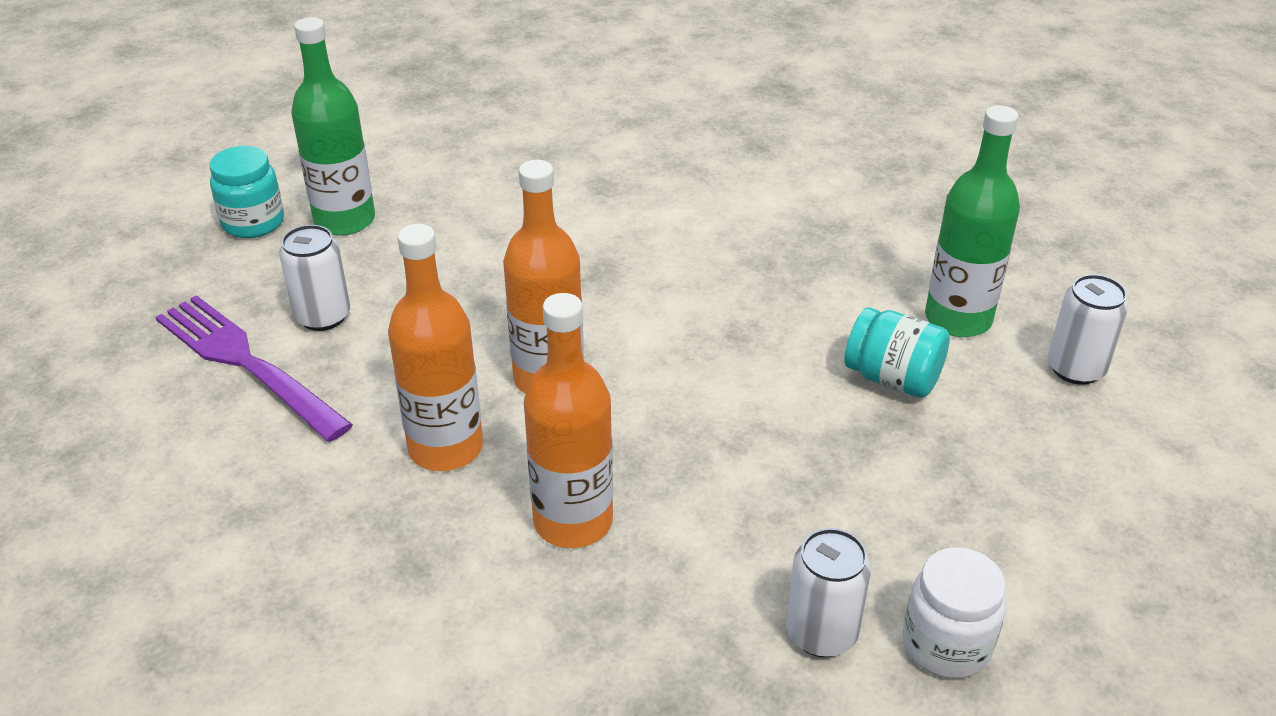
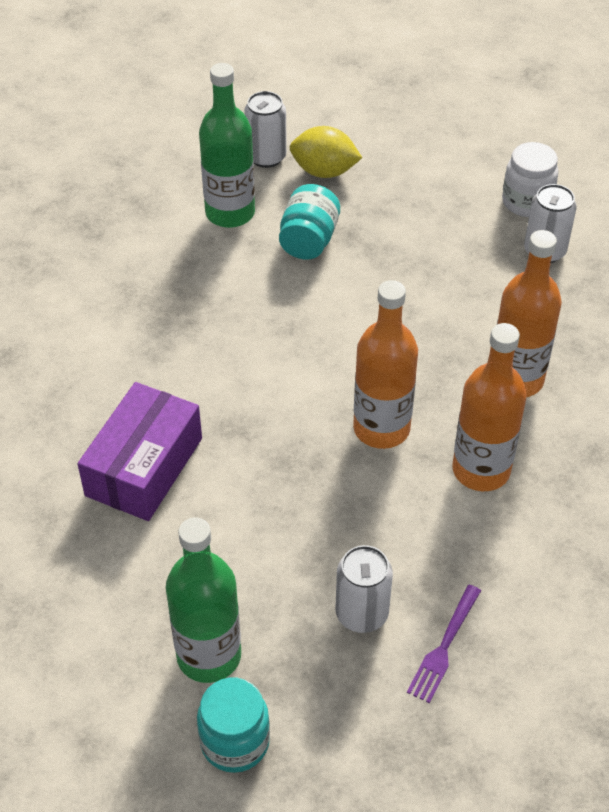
camera: 105 degrees left, 10 degrees up
(246, 364) = (444, 647): purple fork -> purple fork, size x0.53
(577, 210) = (144, 467): none -> purple box
(1040, 420) = (324, 171): none -> yellow lemon

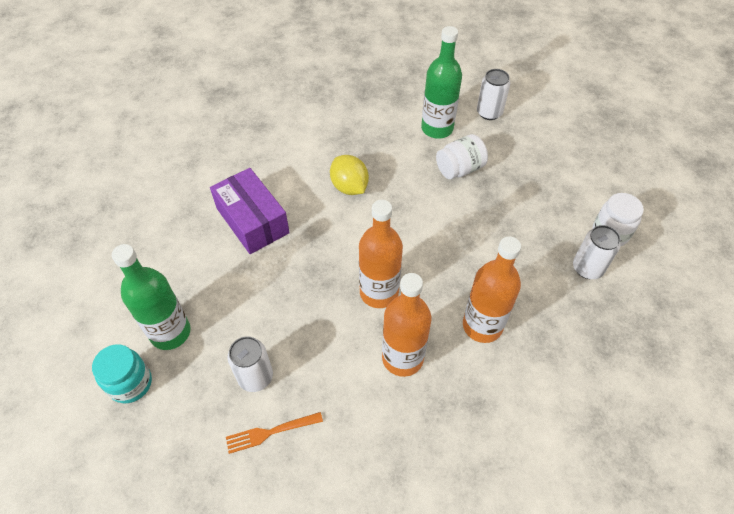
camera: 45 degrees right, 5 degrees up
(144, 467) = (252, 220): purple box -> purple box turned 75 degrees clockwise
(308, 240) = (459, 169): turquoise jar -> white jar
(324, 171) = (511, 139): yellow lemon -> yellow lemon (349, 187)
(444, 647) = (270, 432): purple fork -> orange fork

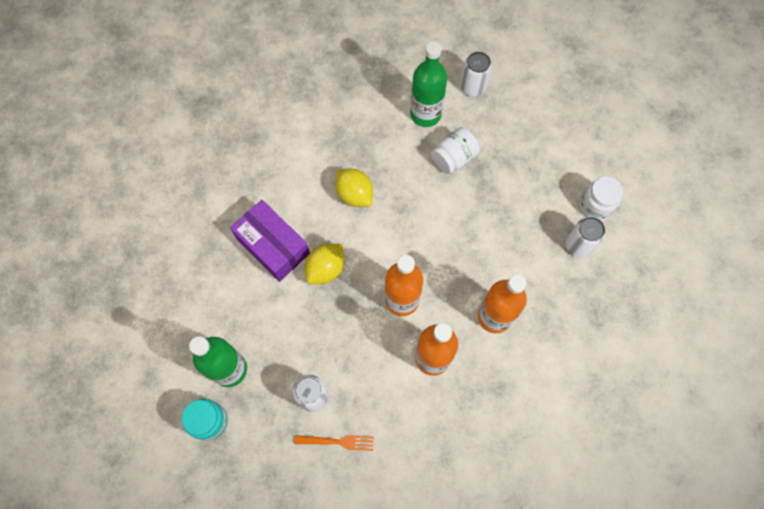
camera: 10 degrees left, 15 degrees up
(270, 432) = (337, 441): orange fork -> orange fork turned 150 degrees counterclockwise
(303, 250) = (326, 269): none -> yellow lemon

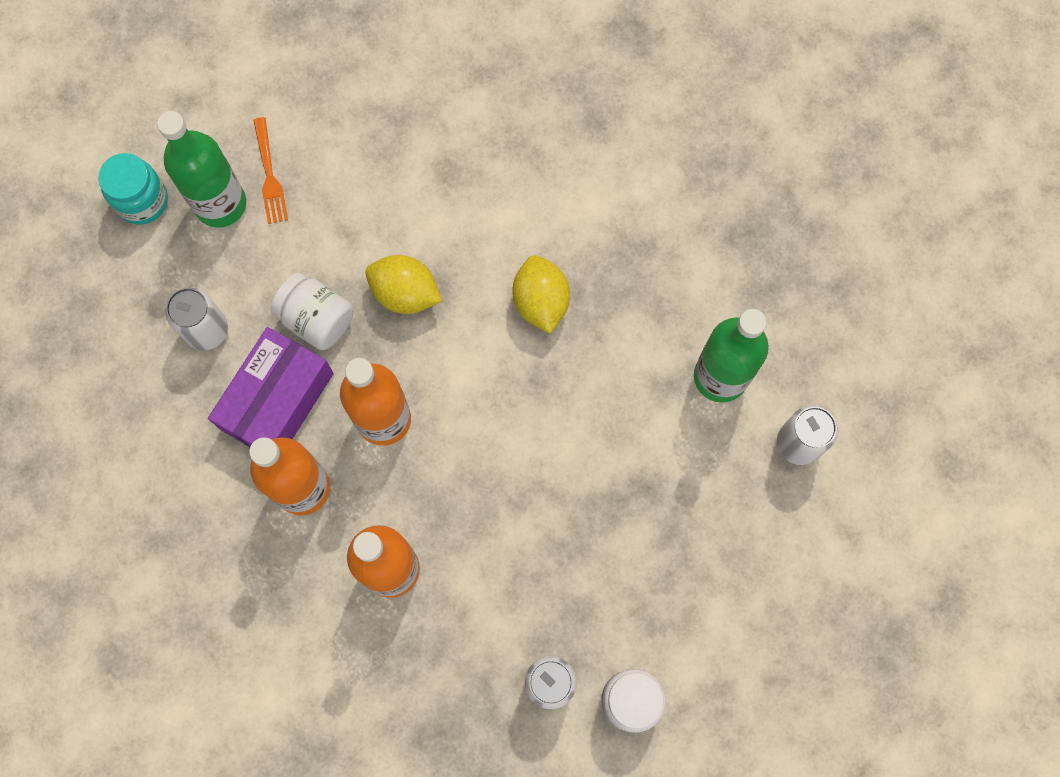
camera: 75 degrees right, 5 degrees up
(273, 246) = (422, 206): purple box -> purple box (277, 401)
(337, 441) = (149, 382): orange fork -> orange fork (269, 175)
(354, 195) = (540, 302): yellow lemon -> yellow lemon turned 45 degrees counterclockwise
(453, 158) = (651, 442): white jar -> white jar (317, 319)

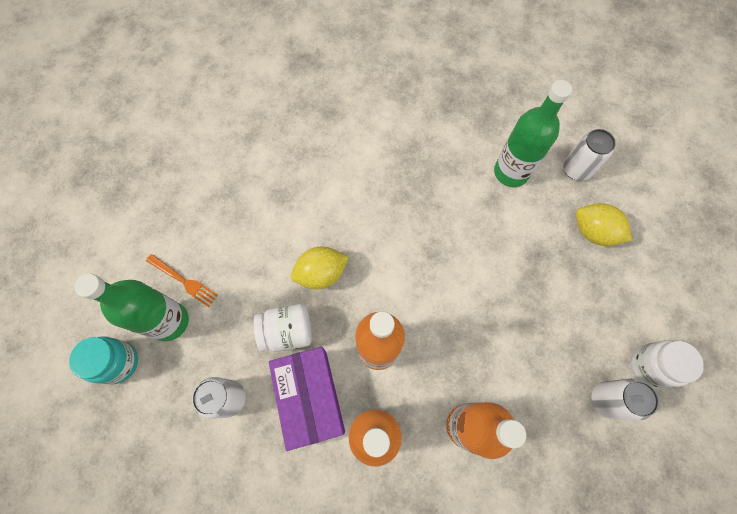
camera: 45 degrees left, 5 degrees down
(540, 302) = (393, 215): yellow lemon -> yellow lemon (593, 232)

